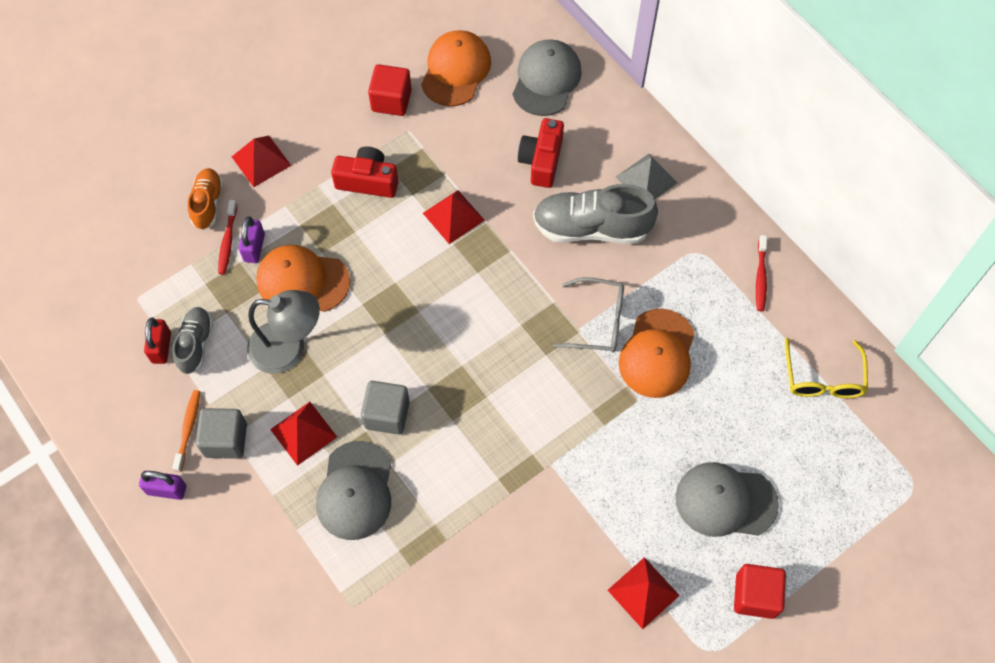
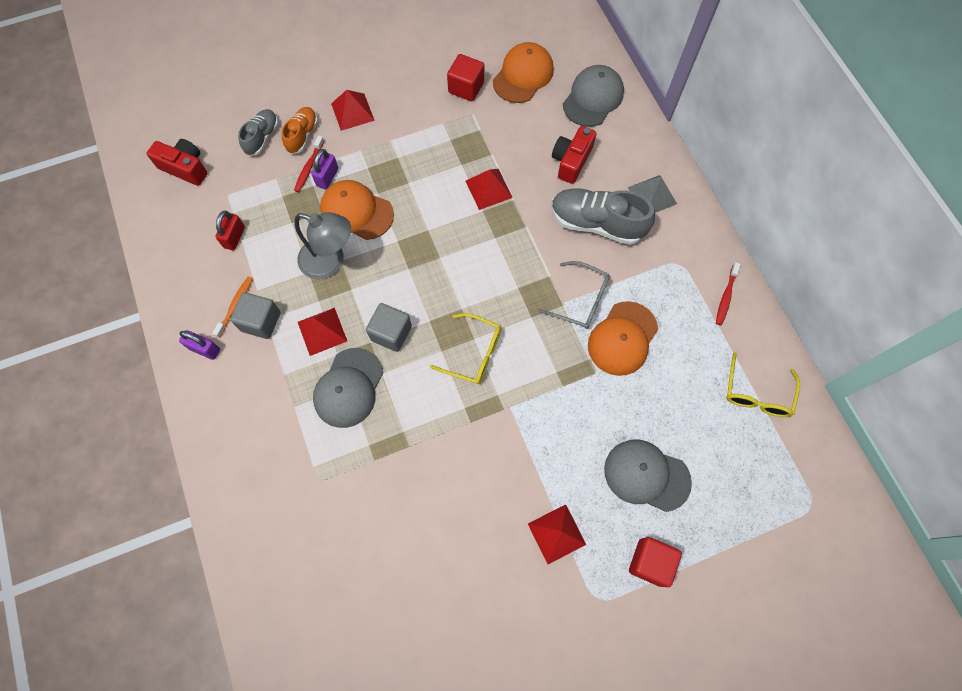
camera: 15 degrees right, 5 degrees up
(195, 344) = (261, 241): grey shoe -> grey shoe (262, 137)
(368, 181) = (429, 146): red camera -> red camera (185, 168)
(491, 413) = (474, 353): none -> yellow glasses

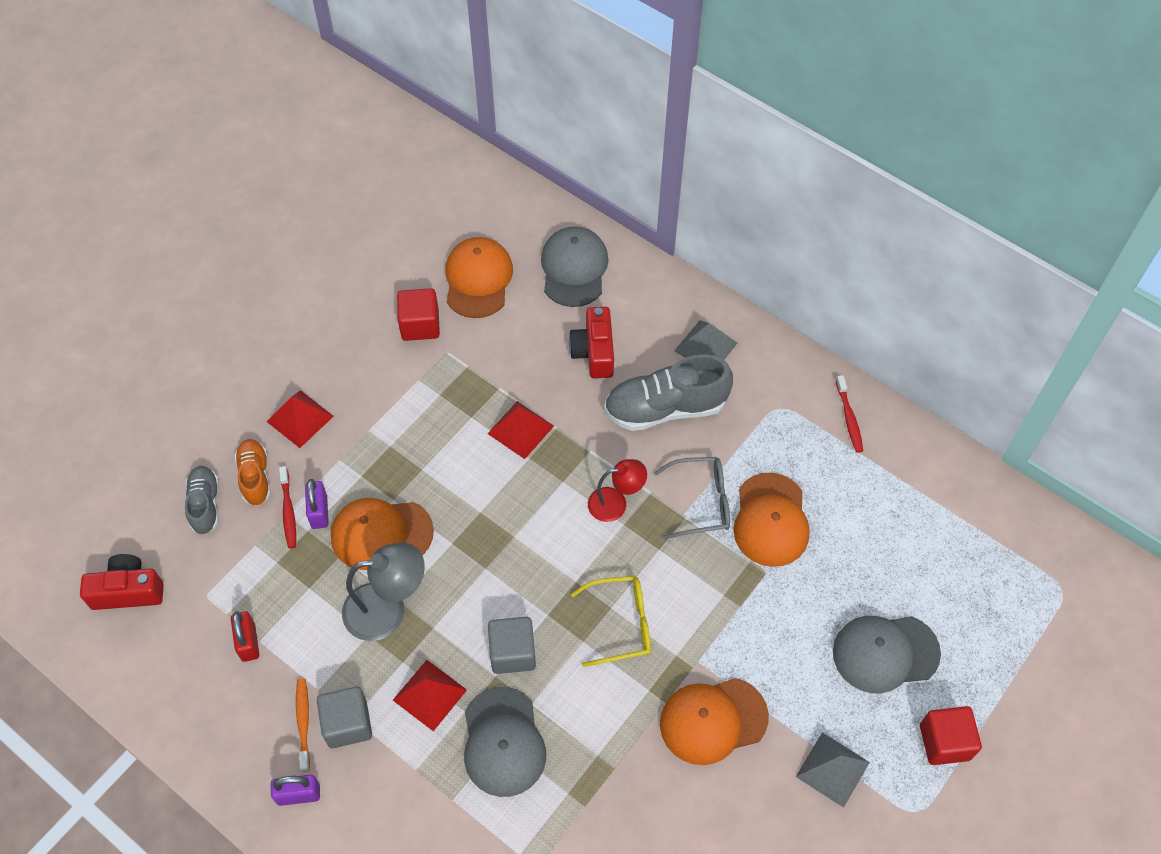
camera: 30 degrees left, 10 degrees down
(495, 452) = (713, 720): none -> orange cap
(521, 270) = (615, 503): none -> red lamp
(556, 534) = (832, 769): red pyramid -> grey pyramid
(756, 394) = (941, 505): yellow glasses -> none

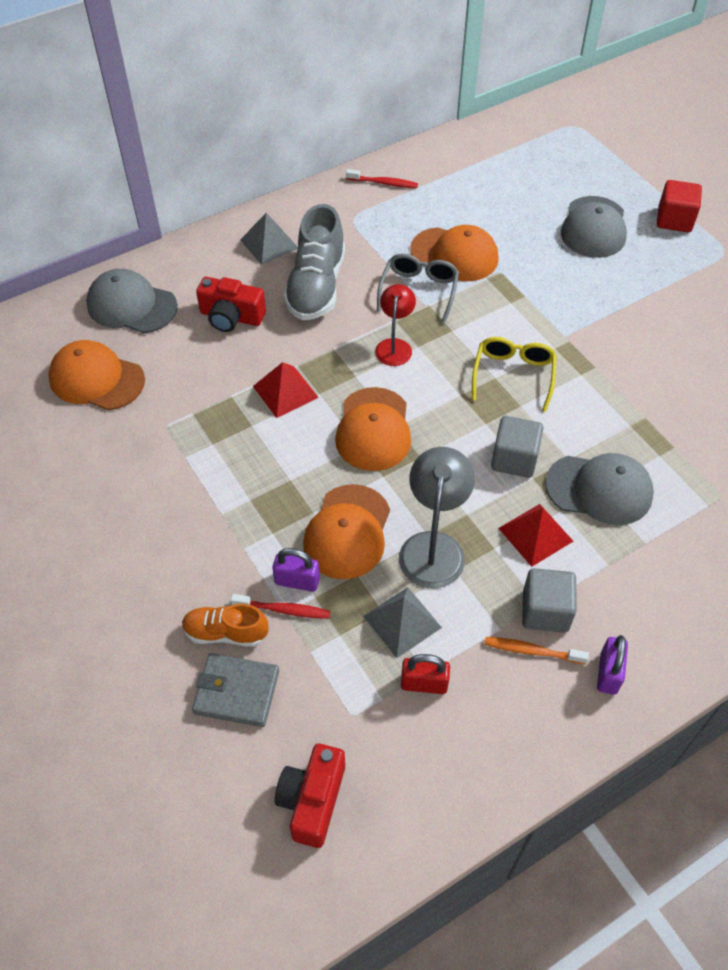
camera: 70 degrees left, 5 degrees down
(205, 505) = (236, 692): grey shoe -> grey wallet
(300, 418) = (174, 573): red pyramid -> none
(420, 325) = (121, 439): red cube -> none
(713, 720) = (620, 342): orange cap -> orange cap (373, 429)
(832, 769) = (680, 285): grey pyramid -> grey pyramid (402, 622)

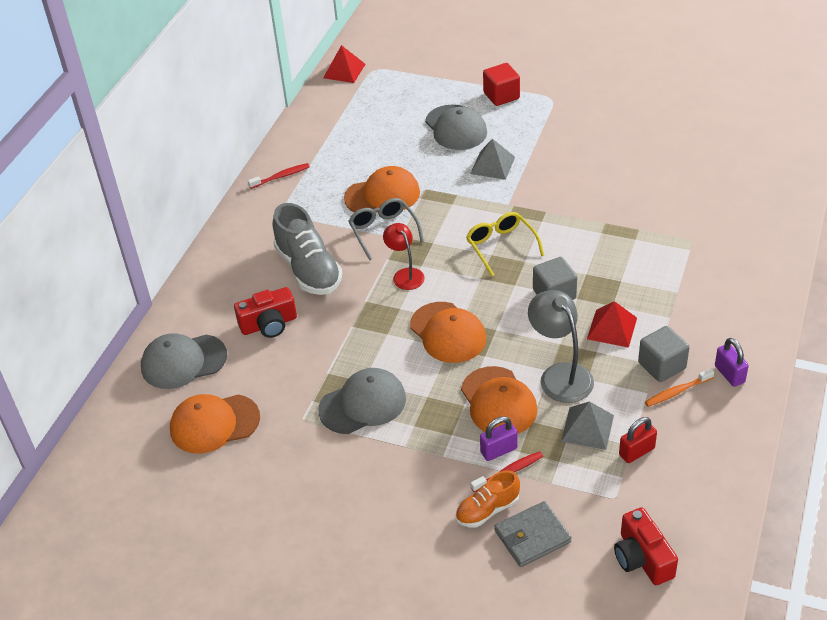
camera: 35 degrees left, 10 degrees down
(269, 244) = (241, 262): grey pyramid -> grey pyramid (492, 165)
(285, 391) = (362, 347): red pyramid -> red pyramid (344, 71)
(599, 489) = (621, 279): grey cap -> grey cap (363, 404)

